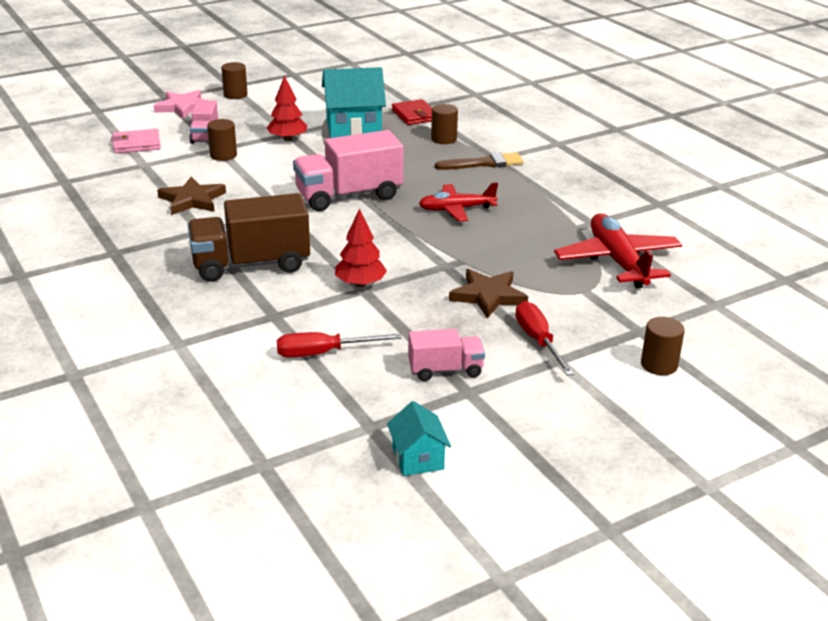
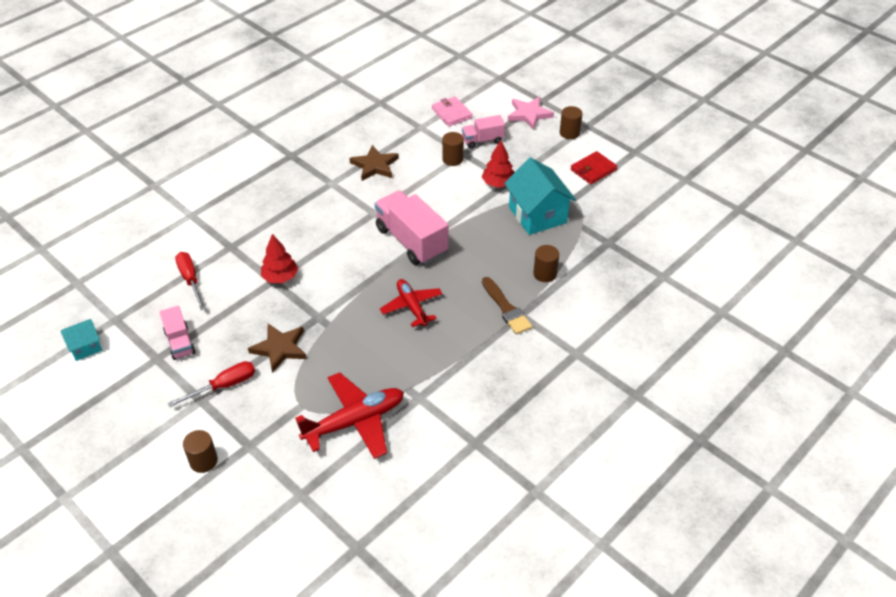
camera: 75 degrees right, 15 degrees up
(251, 265) = (292, 219): brown truck -> none
(415, 115) = (587, 245): red wallet -> red wallet (593, 170)

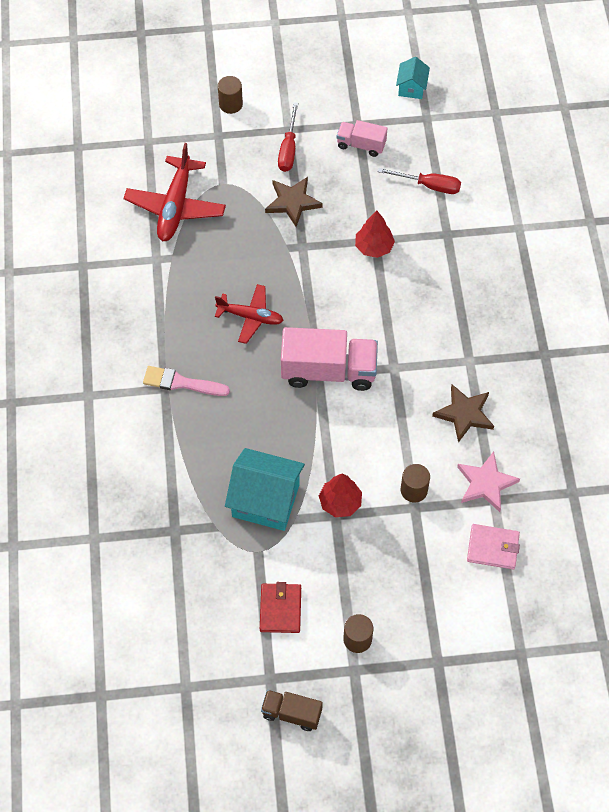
camera: 130 degrees right, 15 degrees up
(482, 140) = (419, 542): pink truck -> none
(506, 308) = (181, 383): brown brush -> pink brush
(529, 114) = (424, 625): pink star -> pink star (486, 483)
(545, 274) = (189, 444): brown cylinder -> none
(640, 134) = (291, 713): none -> brown truck

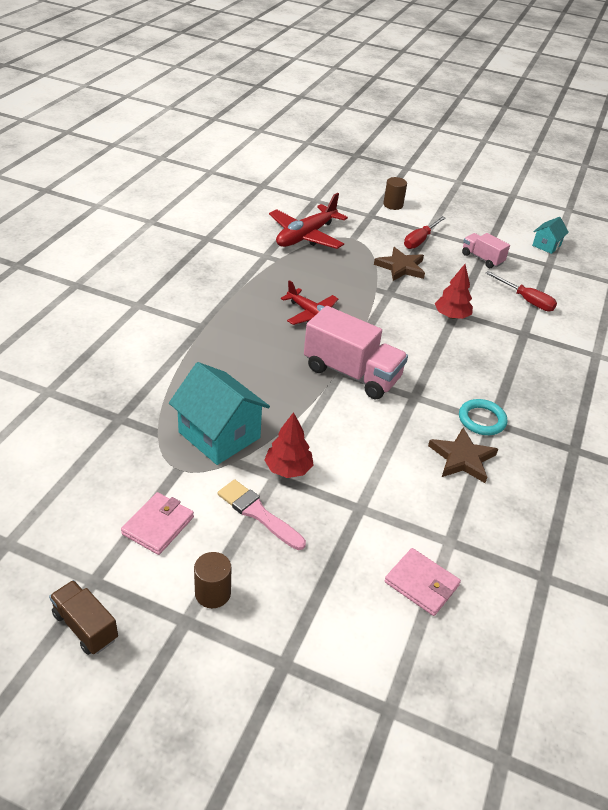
camera: 25 degrees right, 20 degrees down
(181, 383) = (218, 328): pink brush -> pink brush (258, 513)
(280, 609) = (158, 525): red wallet -> pink wallet
(414, 490) = (369, 493): brown cylinder -> none
(460, 363) = (482, 420): none -> turquoise ring
(486, 483) = (449, 523): pink star -> none

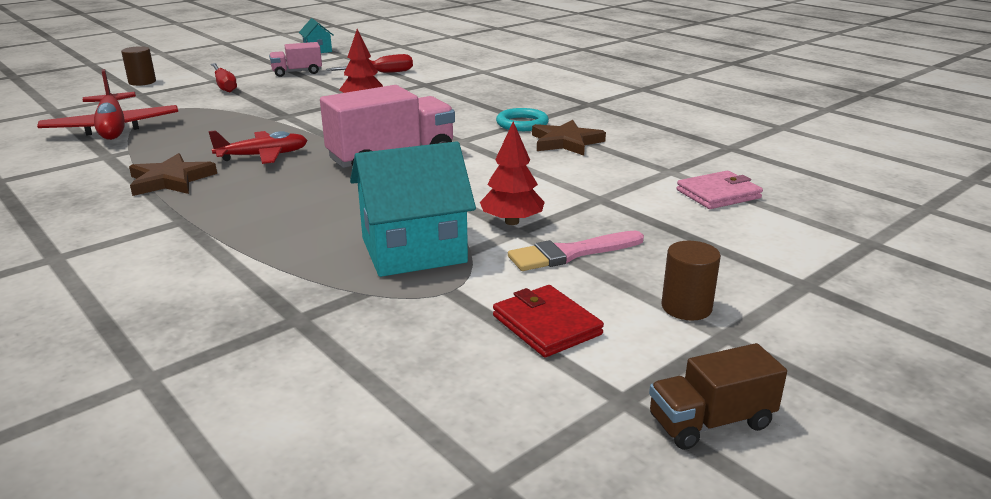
camera: 60 degrees left, 15 degrees down
(158, 525) = (546, 325): pink wallet -> red wallet
(401, 267) = (253, 102): brown star -> brown star (171, 180)

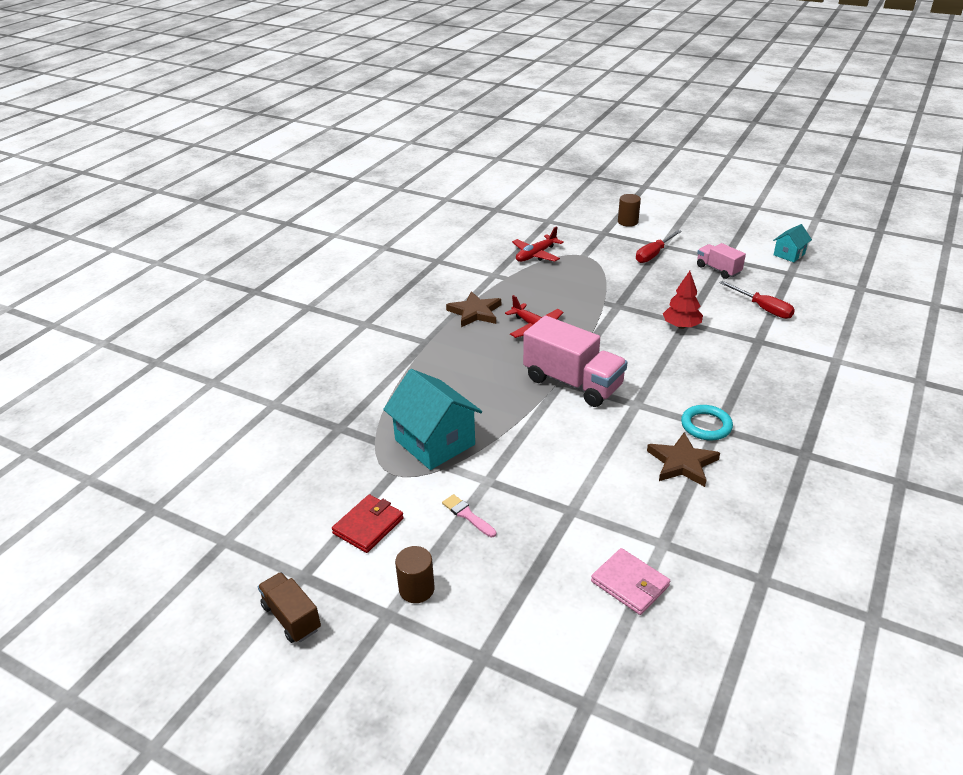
camera: 70 degrees right, 10 degrees up
(113, 128) = (536, 255): red plane -> red plane, size x0.65
(512, 222) = (501, 474): red tree -> none
(571, 253) = (467, 515): pink brush -> pink brush, size x0.64

